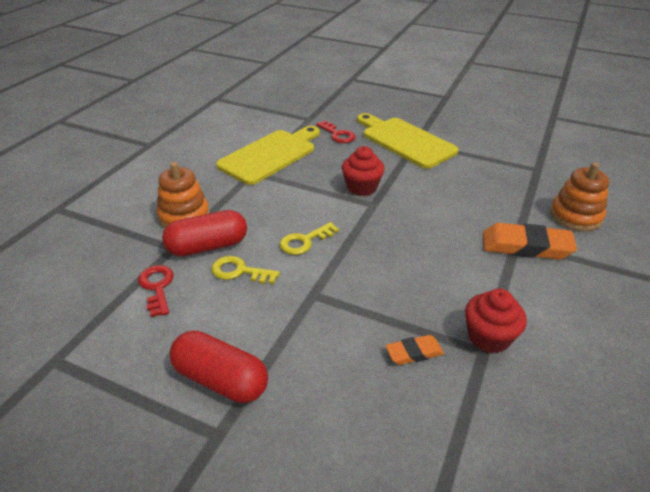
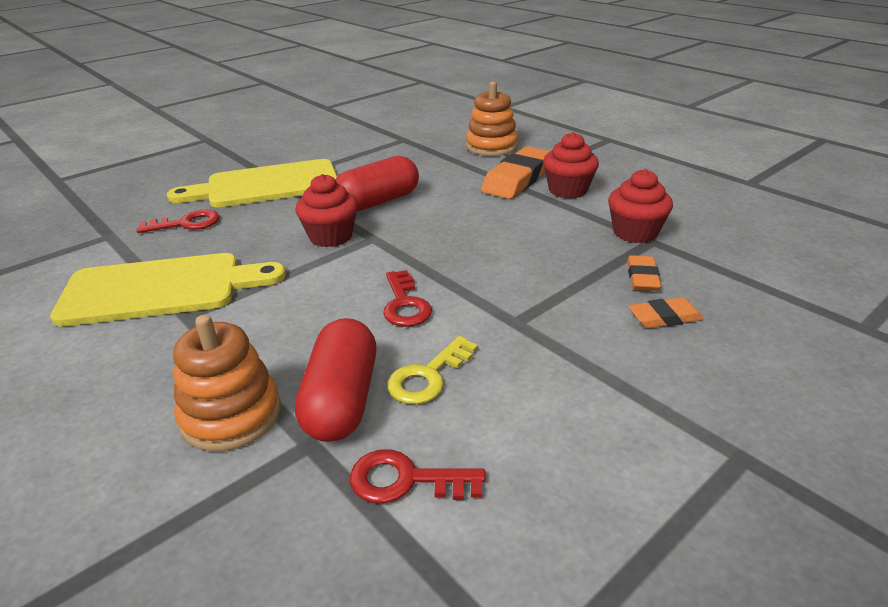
camera: 65 degrees left, 5 degrees down
(221, 380) = (645, 436): red capsule -> red capsule (378, 201)
(270, 155) = (161, 289): yellow cutting board -> yellow cutting board turned 105 degrees clockwise
(305, 241) = (405, 304): yellow key -> red key
(362, 374) = (664, 318): none -> orange eraser
(533, 280) = (568, 190): none -> red cupcake

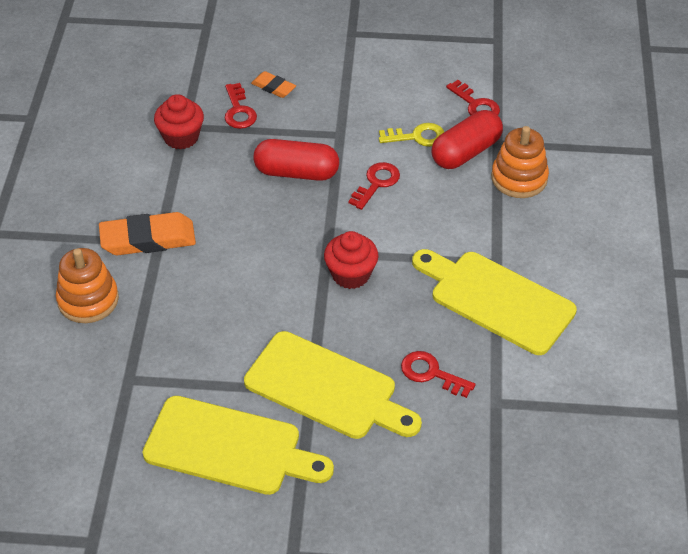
camera: 135 degrees left, 15 degrees up
(298, 147) = (230, 448): none -> yellow cutting board
(378, 201) = (275, 291): red capsule -> red capsule (296, 172)
(568, 190) = (142, 200): red cupcake -> none
(642, 277) = (239, 111): orange eraser -> red key

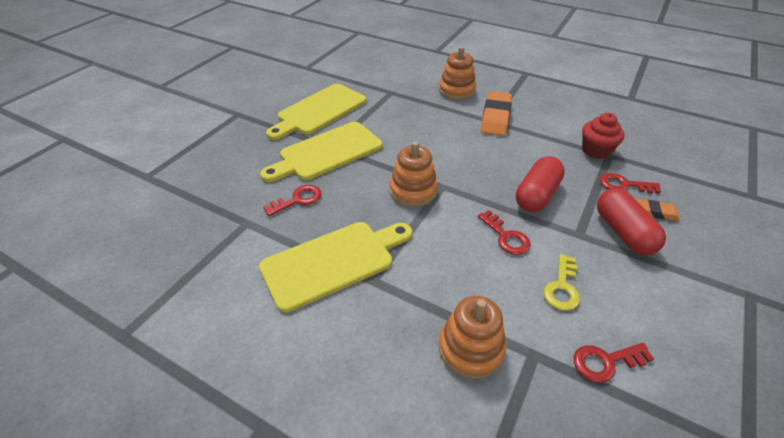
camera: 115 degrees right, 5 degrees down
(273, 87) = (655, 212): orange eraser -> orange eraser turned 45 degrees clockwise
(351, 274) = (413, 191): red cupcake -> orange stacking toy
(466, 152) = (527, 318): red capsule -> red capsule (623, 232)

